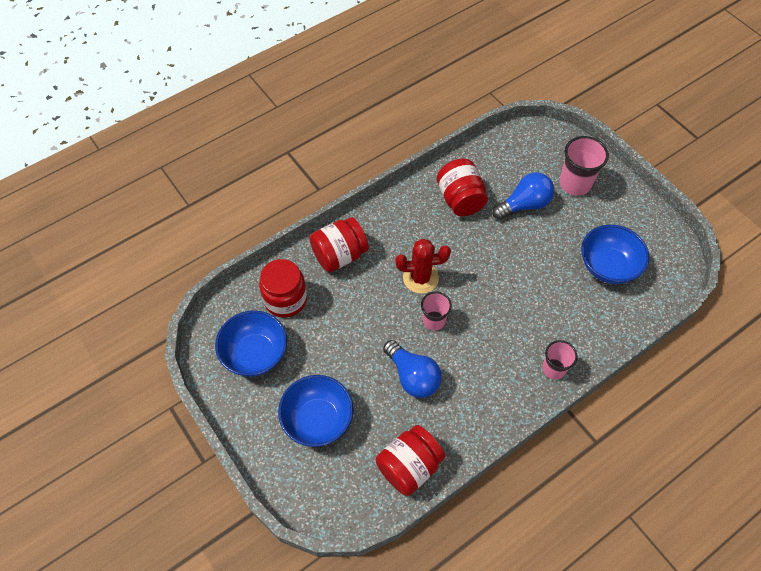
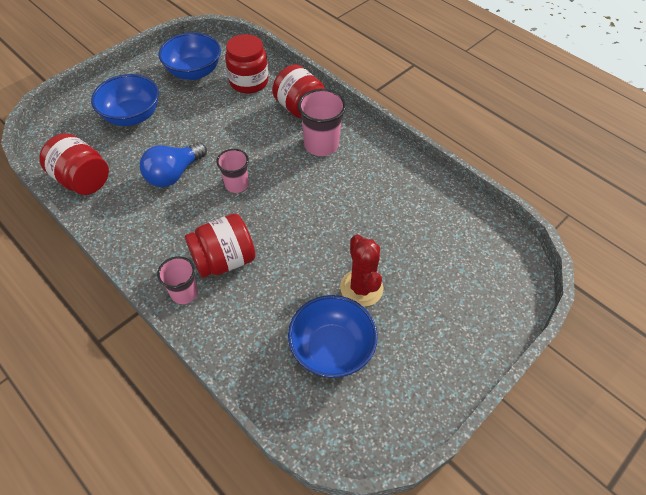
camera: 80 degrees right, 5 degrees down
(420, 278) = (285, 170): red cactus -> red cactus (361, 288)
(460, 199) = (393, 194): red jar -> red jar (224, 260)
(524, 205) = (403, 255): blue light bulb -> none
(575, 183) = (453, 308): pink cup -> pink cup (321, 145)

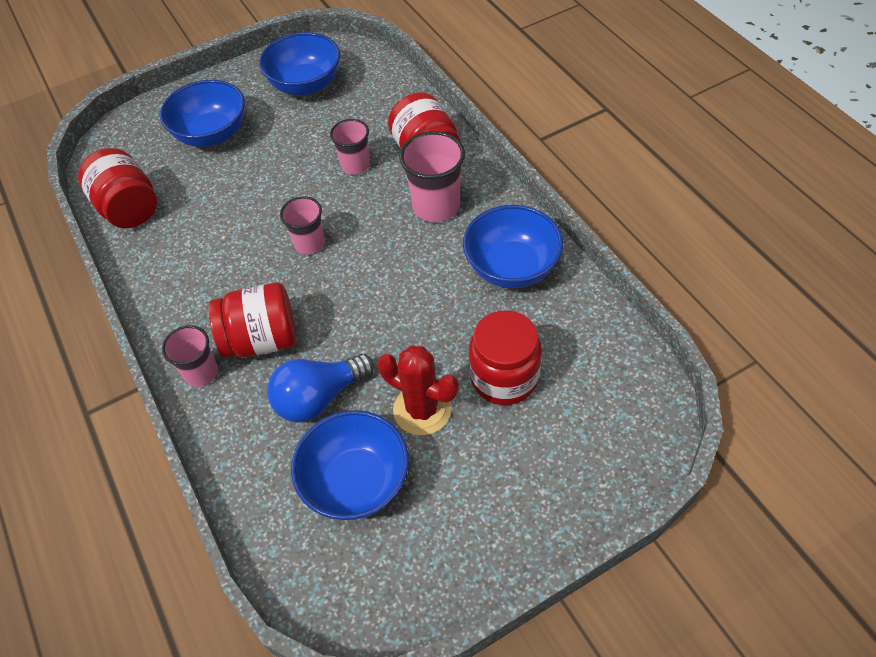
camera: 20 degrees right, 0 degrees up
(174, 174) = (237, 218): blue light bulb -> blue light bulb (319, 398)
(249, 82) = (370, 106): red jar -> red jar (504, 377)
(252, 124) = (355, 165): none -> pink cup
(361, 288) = (422, 409): red cactus -> red cactus turned 60 degrees counterclockwise
(389, 179) = (511, 267): none -> blue bowl

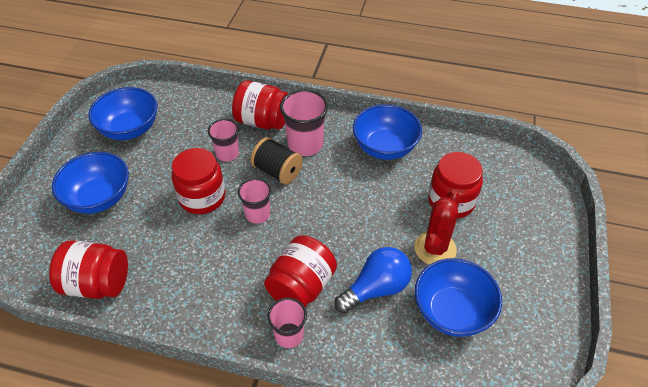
camera: 50 degrees left, 5 degrees down
(285, 192) = (202, 197): none -> red jar
(319, 398) = (376, 288): blue light bulb -> blue light bulb turned 135 degrees counterclockwise
(377, 215) = (277, 171): none -> black spool
(422, 409) = (435, 248): red cactus -> red cactus turned 45 degrees counterclockwise

